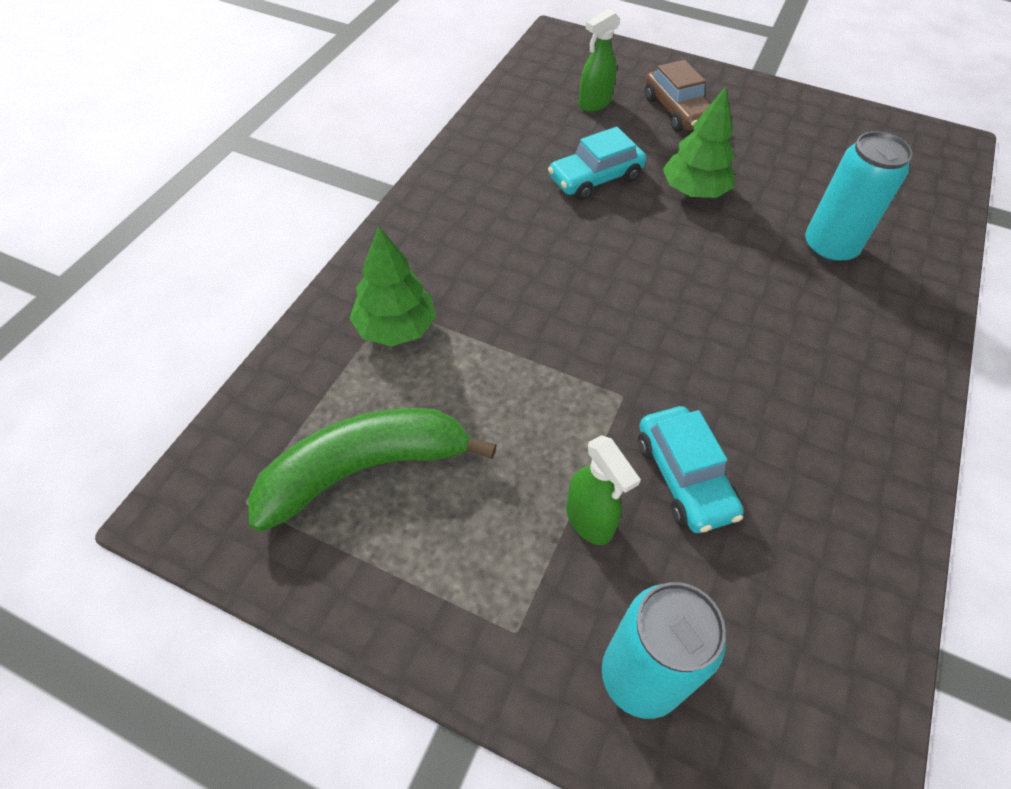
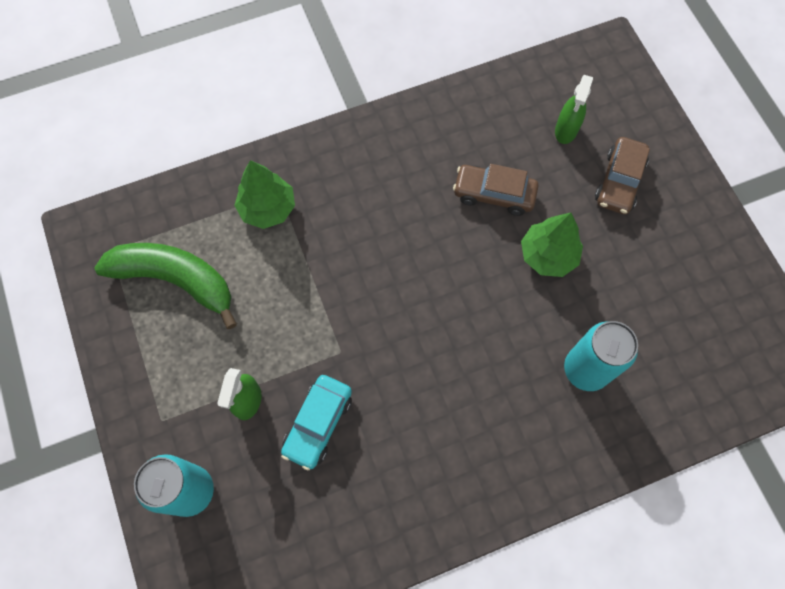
camera: 45 degrees right, 15 degrees up
(594, 103) = (566, 131): green spray bottle -> green spray bottle turned 75 degrees counterclockwise
(595, 178) = (494, 194): turquoise car -> brown car

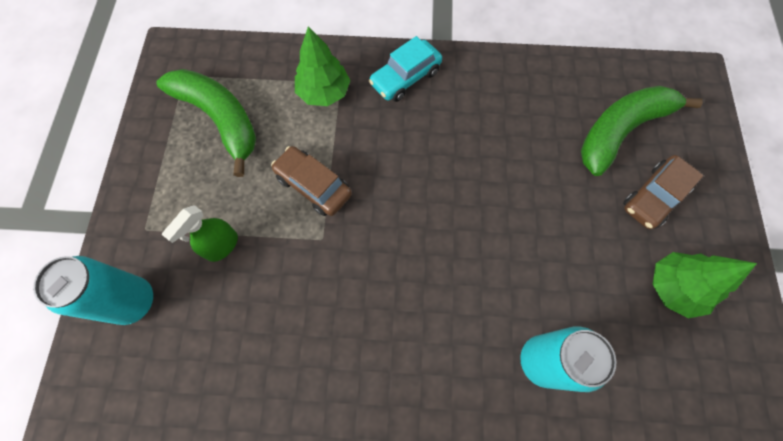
camera: 25 degrees right, 0 degrees up
(318, 424) = (270, 294): turquoise car -> turquoise car (405, 78)
(494, 194) = (527, 159): brown car -> brown car (313, 185)
(548, 255) = (553, 235): green tree -> green tree (674, 287)
(566, 131) = (621, 131): green spray bottle -> green banana

